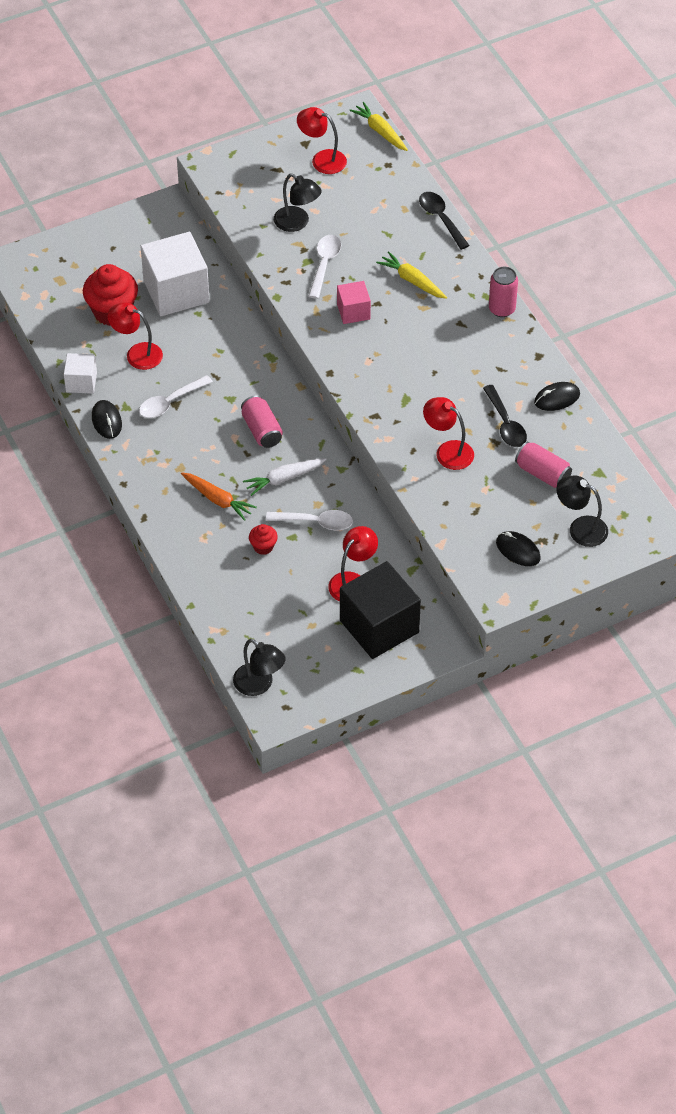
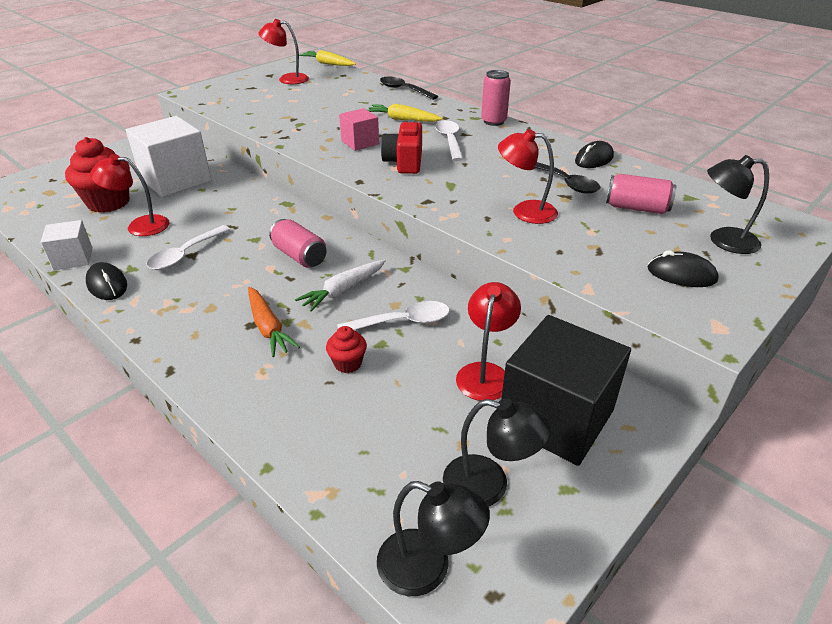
camera: 20 degrees left, 15 degrees down
(218, 499) = (268, 328): orange carrot -> orange carrot turned 45 degrees clockwise
(297, 223) = (280, 107): black lamp -> black lamp (489, 485)
(324, 264) = (317, 123): white spoon -> white spoon (449, 141)
(381, 355) = (404, 162): none -> red camera

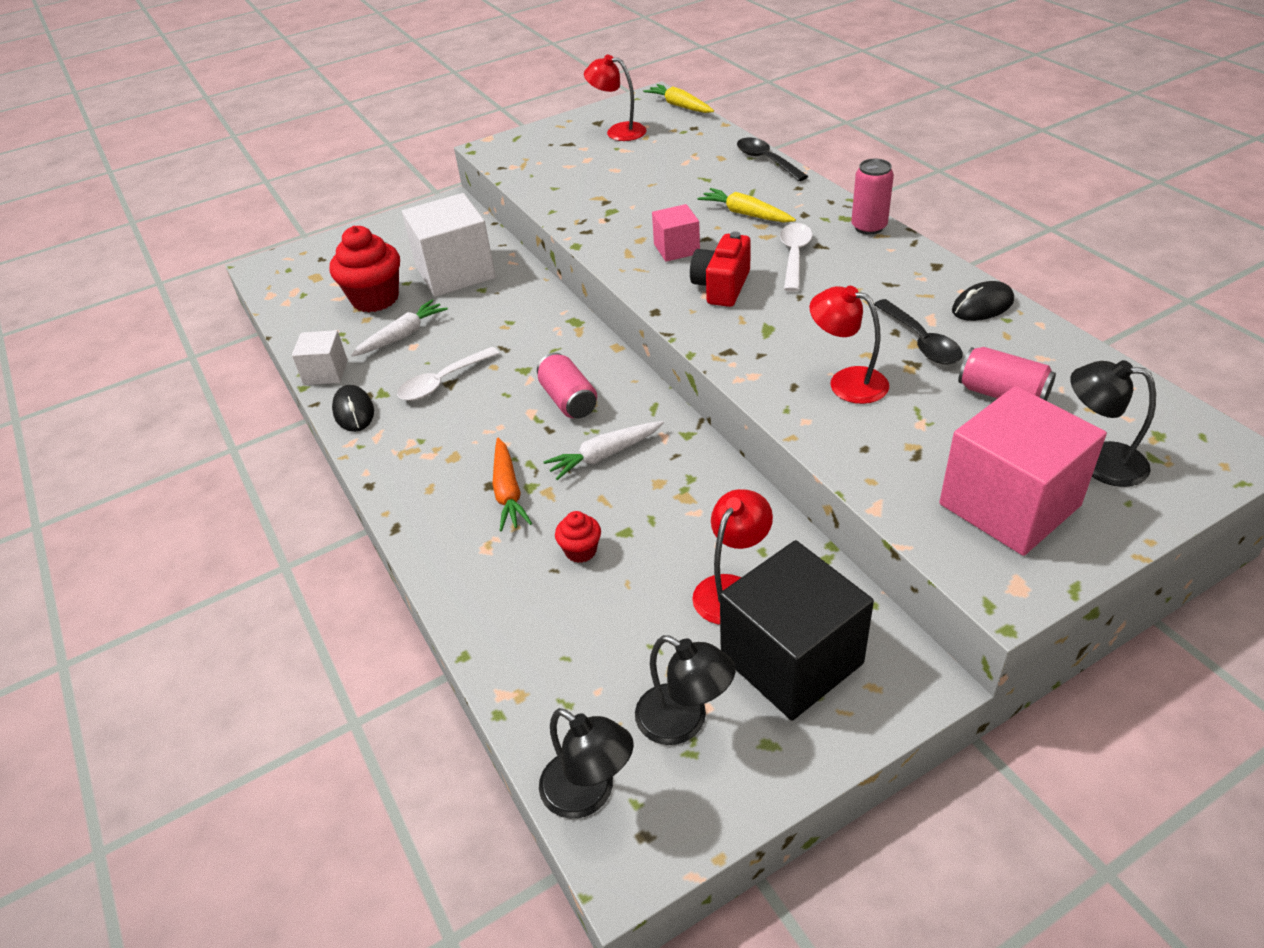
camera: 20 degrees right, 5 degrees up
(140, 226) = (402, 335): red lamp -> white carrot
(402, 322) = (659, 508): white spoon -> none
(681, 274) = (1009, 505): black mouse -> pink cube

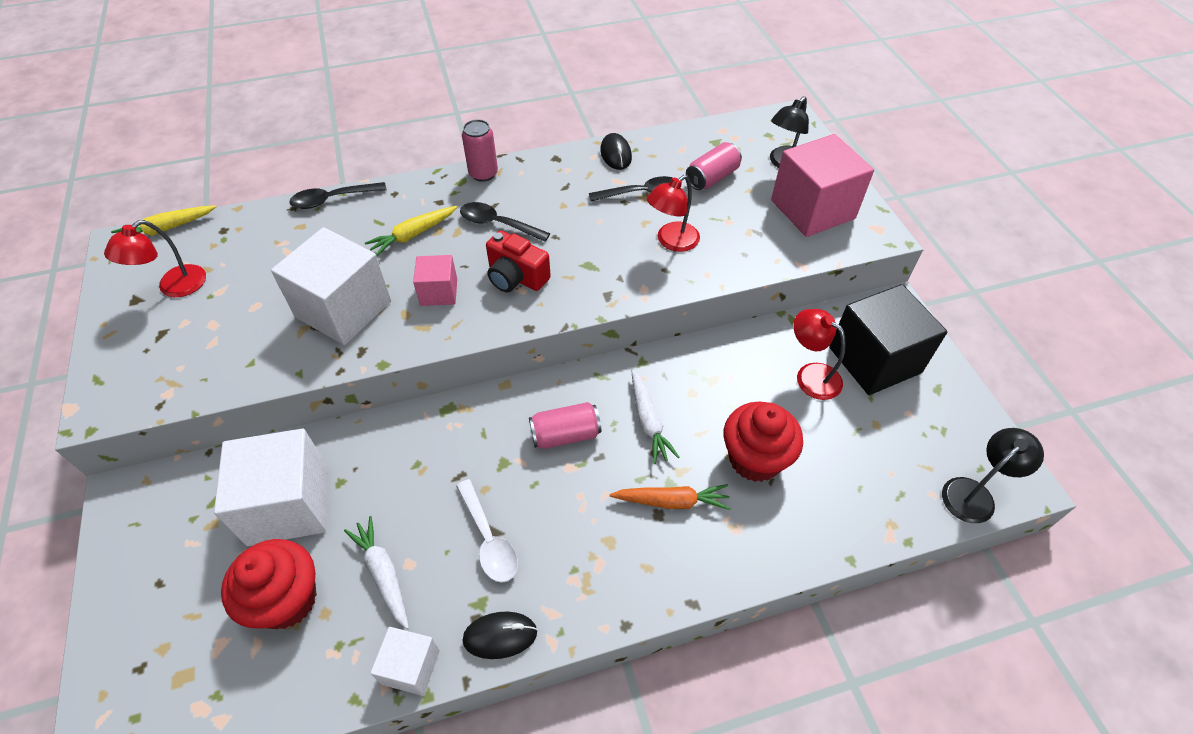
camera: 80 degrees left, 10 degrees up
(580, 551) = (755, 459): red cupcake -> red cupcake, size x2.05
(631, 208) = (343, 309): none -> white cube
(684, 722) = (920, 428): black lamp -> none
(794, 256) = (498, 224): white spoon -> black spoon

